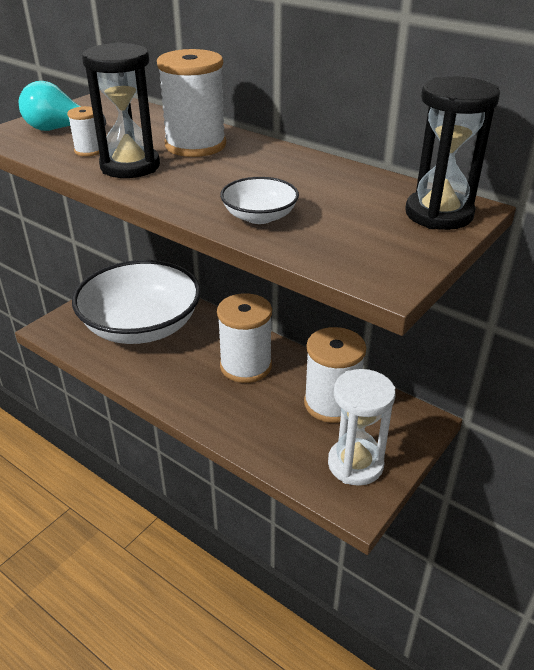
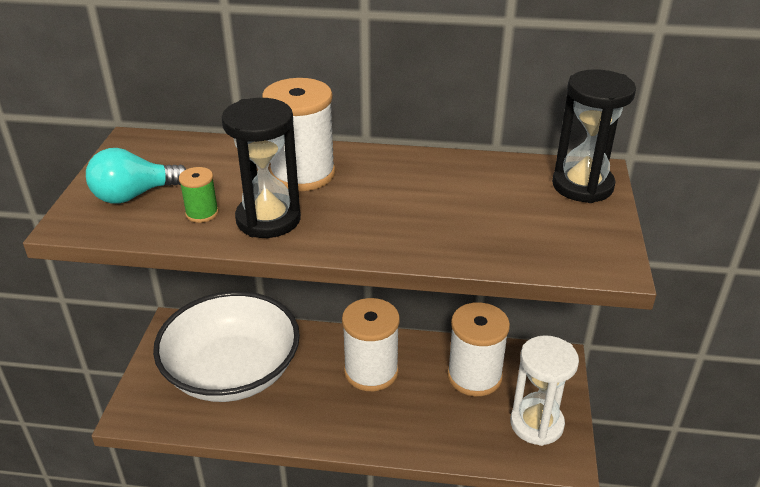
camera: 30 degrees left, 0 degrees up
(89, 151) = (202, 213): white spool -> green spool
(259, 216) = (451, 237): white bowl -> none

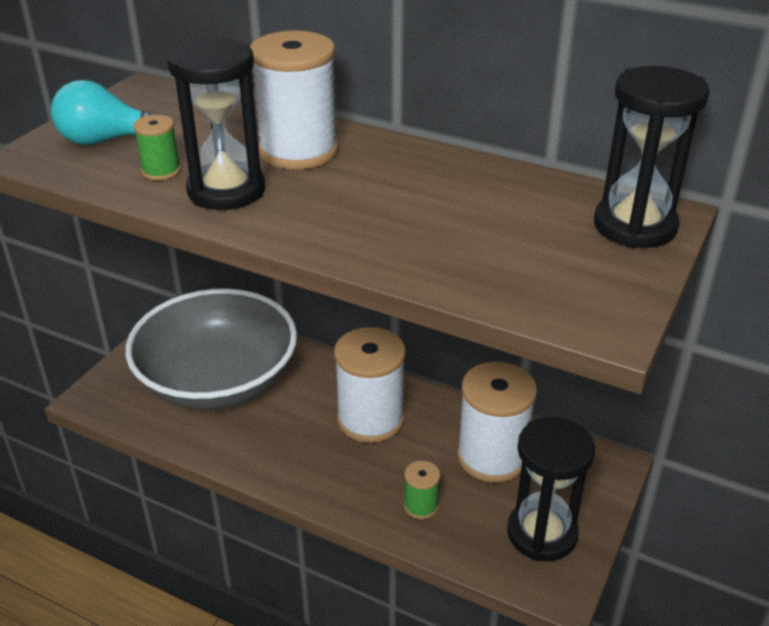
camera: 20 degrees right, 0 degrees up
(232, 371) = (218, 380): white bowl -> grey bowl
(442, 428) = (421, 506): none -> green spool
(536, 424) = (542, 533): white hourglass -> black hourglass

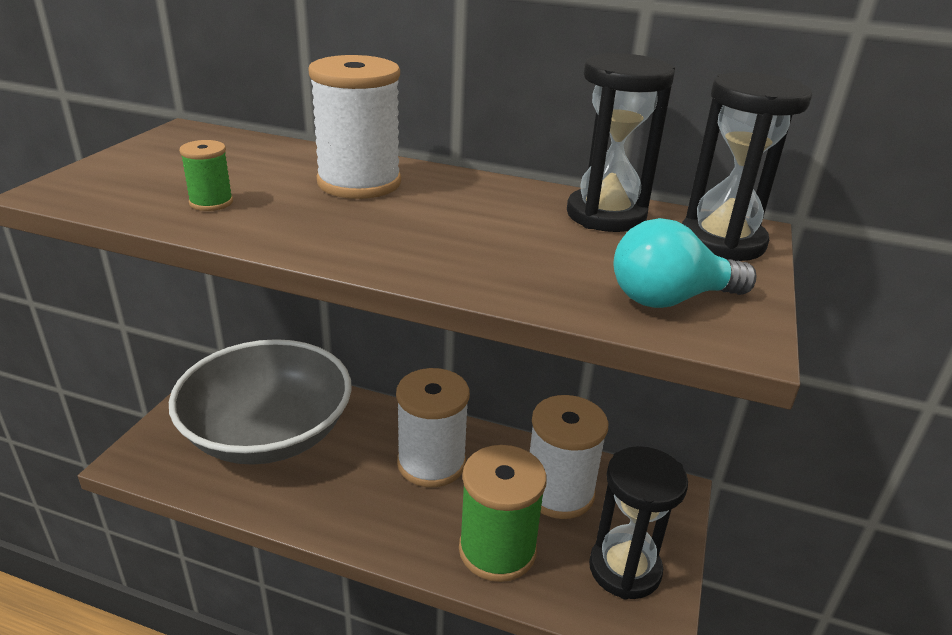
camera: 10 degrees left, 5 degrees down
(106, 140) = (146, 176): turquoise light bulb -> turquoise light bulb (670, 299)
(226, 191) = (287, 219): black hourglass -> black hourglass (606, 215)
(421, 506) = (497, 550): green spool -> green spool, size x2.14

